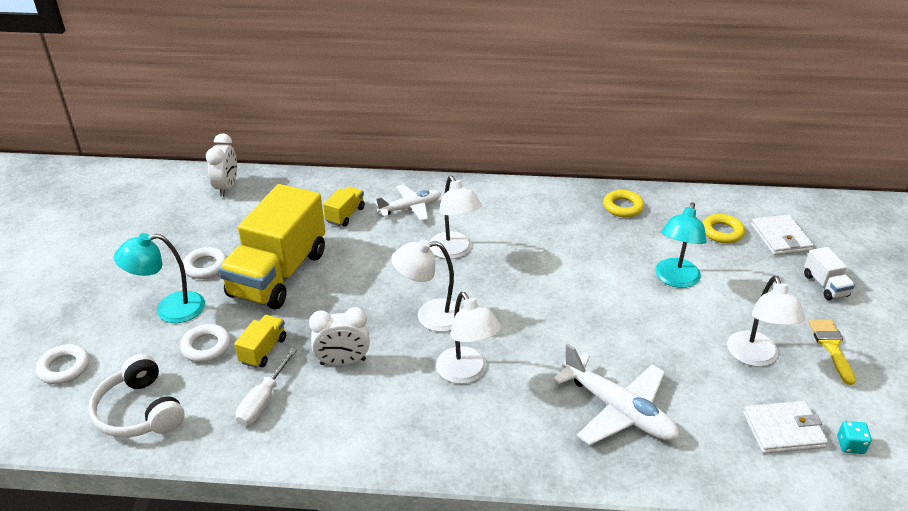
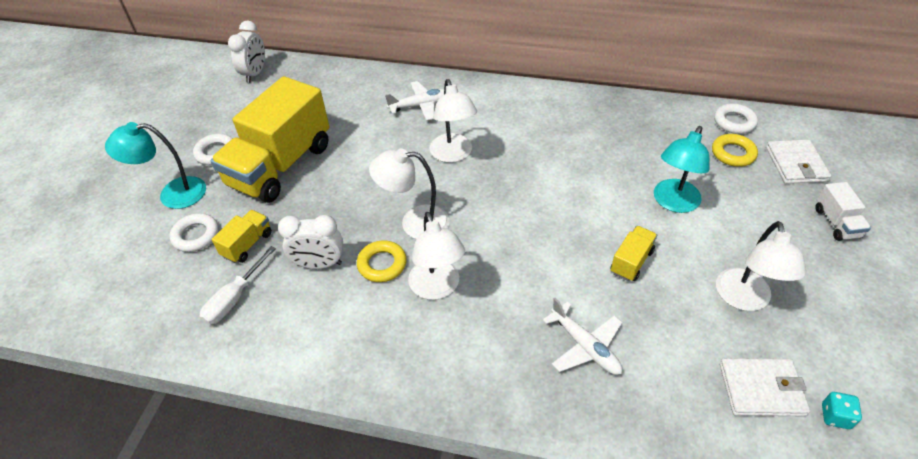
camera: 10 degrees right, 10 degrees up
(64, 368) = (64, 245): white ring -> white ring (734, 122)
(139, 411) = (119, 297): white headphones -> none
(345, 215) = (357, 109): yellow truck -> yellow truck (631, 262)
(618, 410) = (585, 346): white plane -> white plane, size x0.66
(623, 207) = (633, 119): yellow ring -> yellow ring (382, 264)
(831, 346) = (832, 295): yellow brush -> none

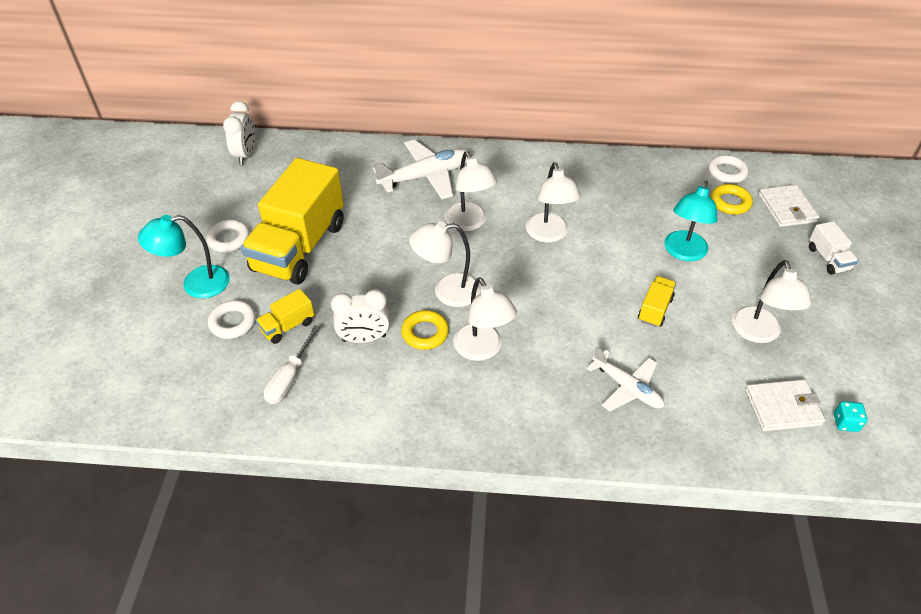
camera: 10 degrees left, 0 degrees up
(247, 244) = (287, 326): yellow truck -> yellow truck turned 150 degrees counterclockwise
(421, 105) = (426, 176): white plane -> white plane, size x1.52
(532, 172) = (549, 235): none -> white lamp

